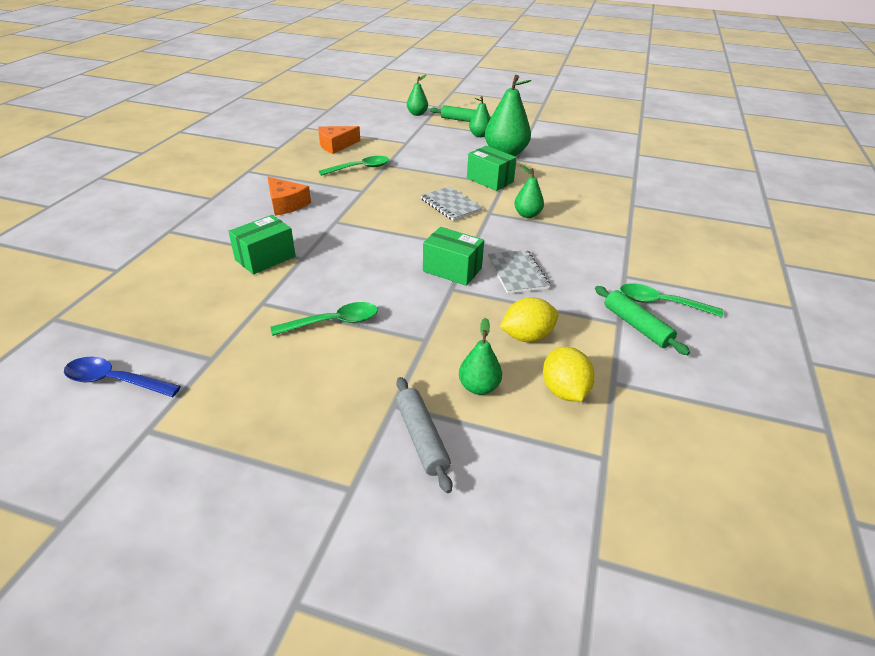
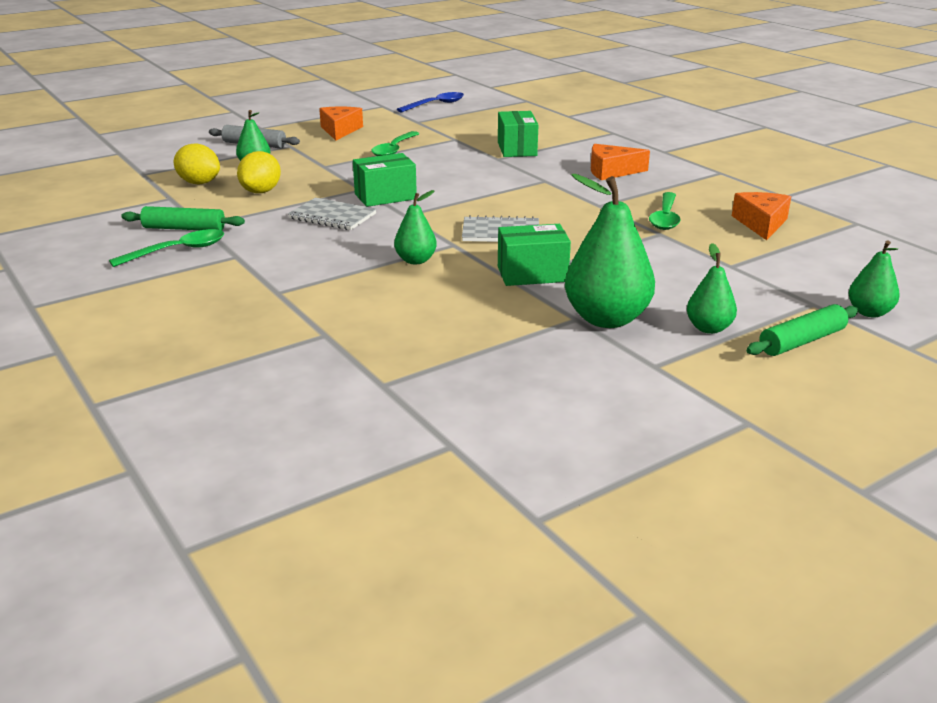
camera: 130 degrees right, 10 degrees down
(300, 400) = (340, 130): none -> orange cheese

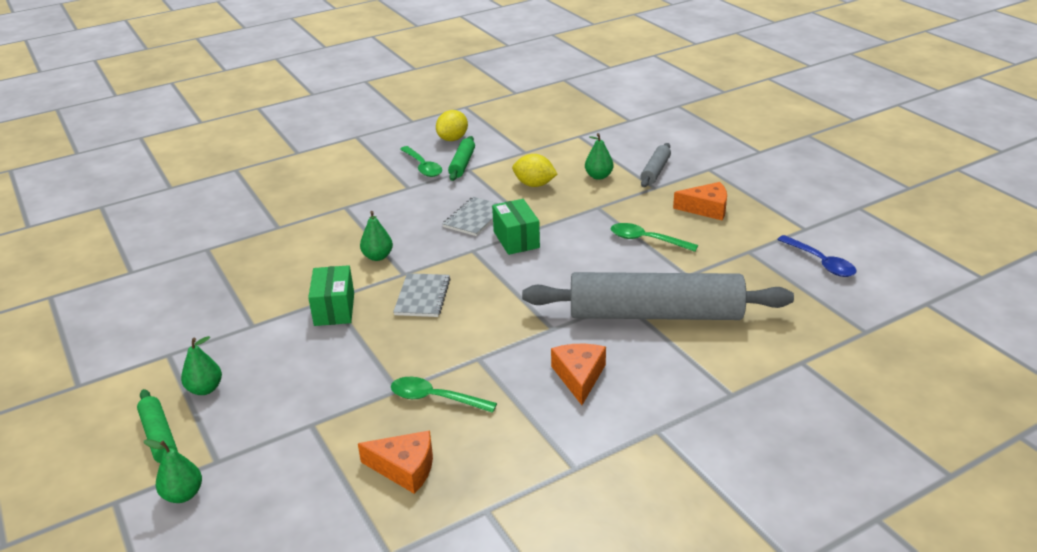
camera: 95 degrees right, 5 degrees up
(199, 183) = (556, 158): yellow lemon -> yellow lemon (453, 139)
(517, 149) = (655, 315): green box -> grey rolling pin
(606, 319) = (244, 339): green pear -> none

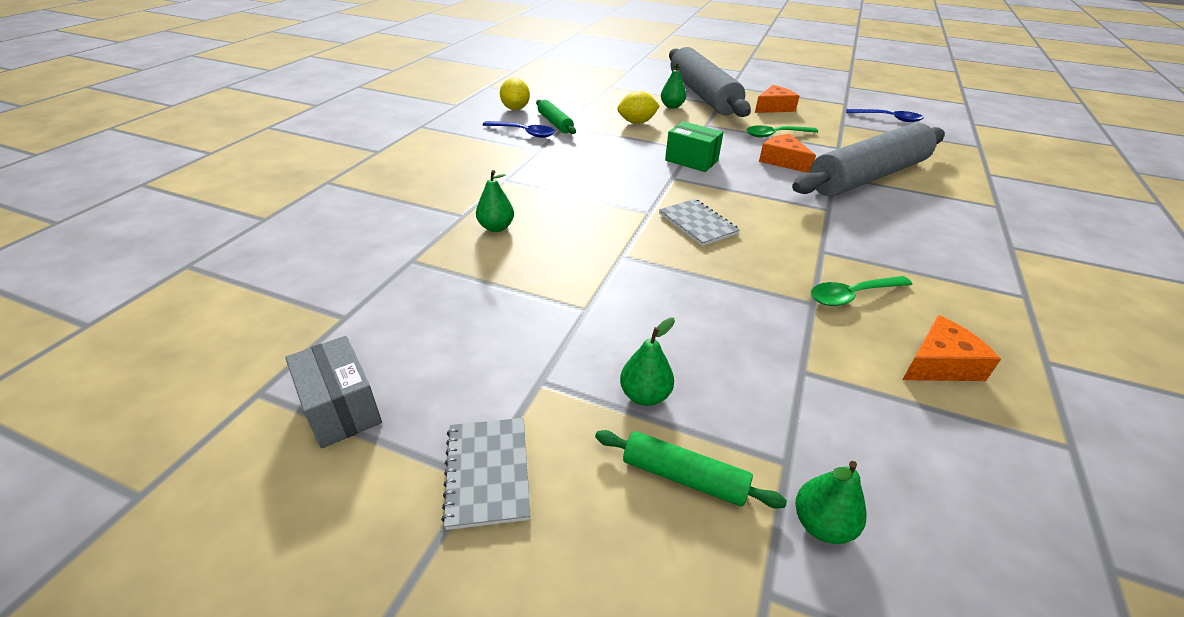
camera: 40 degrees left, 5 degrees up
(70, 322) = (341, 408): none -> grey box
(334, 309) = (641, 262): green box -> none
(377, 256) = (604, 207): green pear -> green pear (496, 227)
(423, 167) = (524, 133): green spoon -> blue spoon
(475, 218) = (633, 156): grey notebook -> grey notebook (488, 472)
(579, 377) = (906, 234): orange cheese -> orange cheese (783, 161)
(655, 171) = (702, 95): grey rolling pin -> grey rolling pin, size x2.32

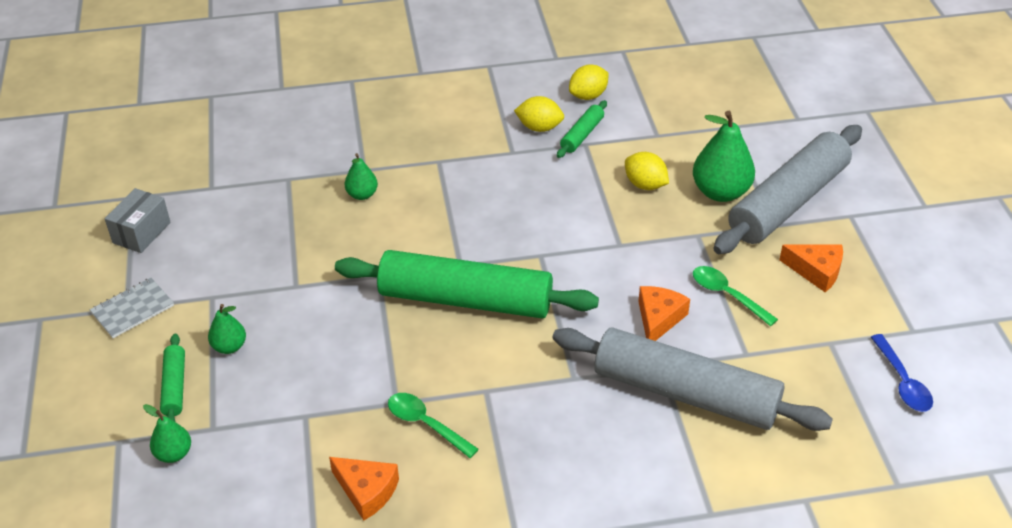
camera: 60 degrees right, 5 degrees up
(524, 133) = (539, 127): blue spoon -> yellow lemon
(672, 106) = (720, 192): green pear -> green pear, size x1.85
(691, 160) = (591, 254): green box -> none
(697, 224) = (465, 300): grey notebook -> green rolling pin

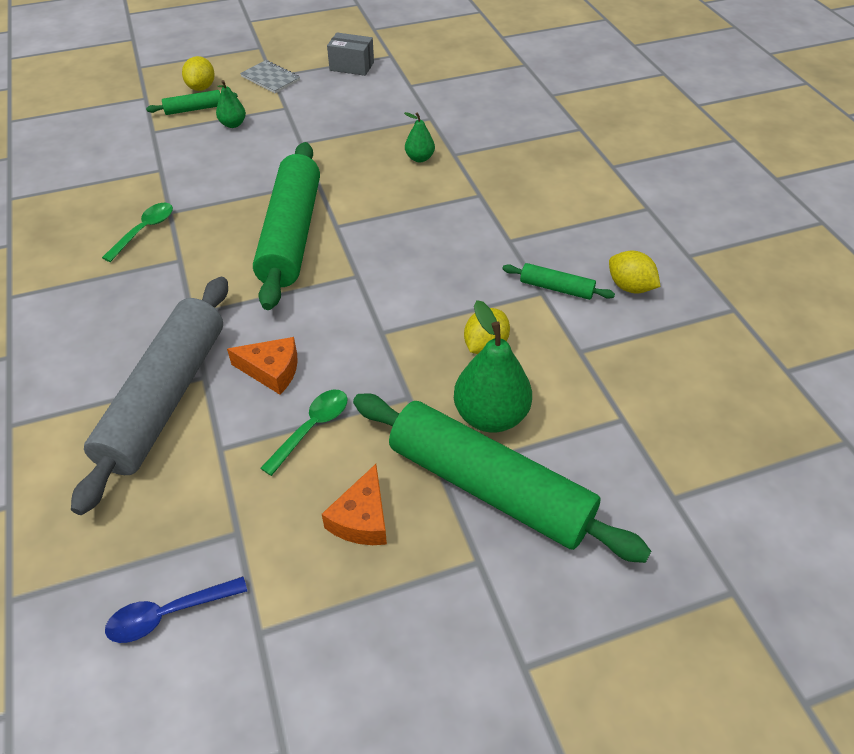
camera: 80 degrees right, 5 degrees up
(174, 454) = (131, 120): green pear -> none
(366, 491) = (80, 210): orange cheese -> none
(539, 127) = (556, 255): yellow lemon -> yellow lemon (201, 88)
(787, 202) = (489, 486): grey rolling pin -> green rolling pin

